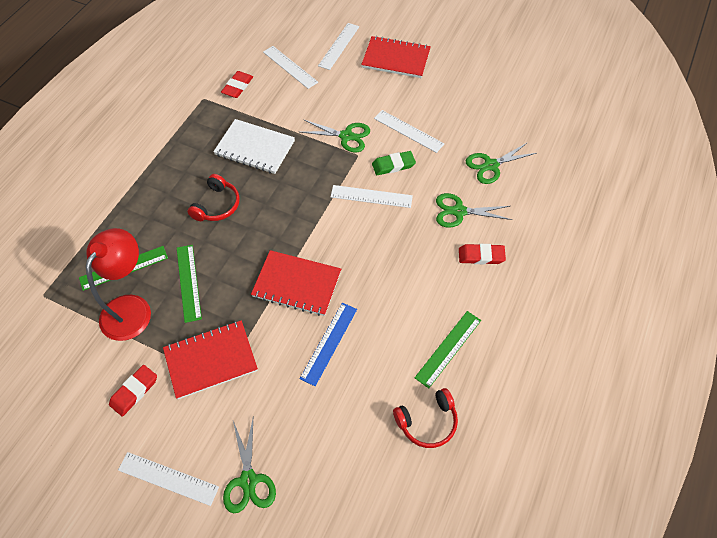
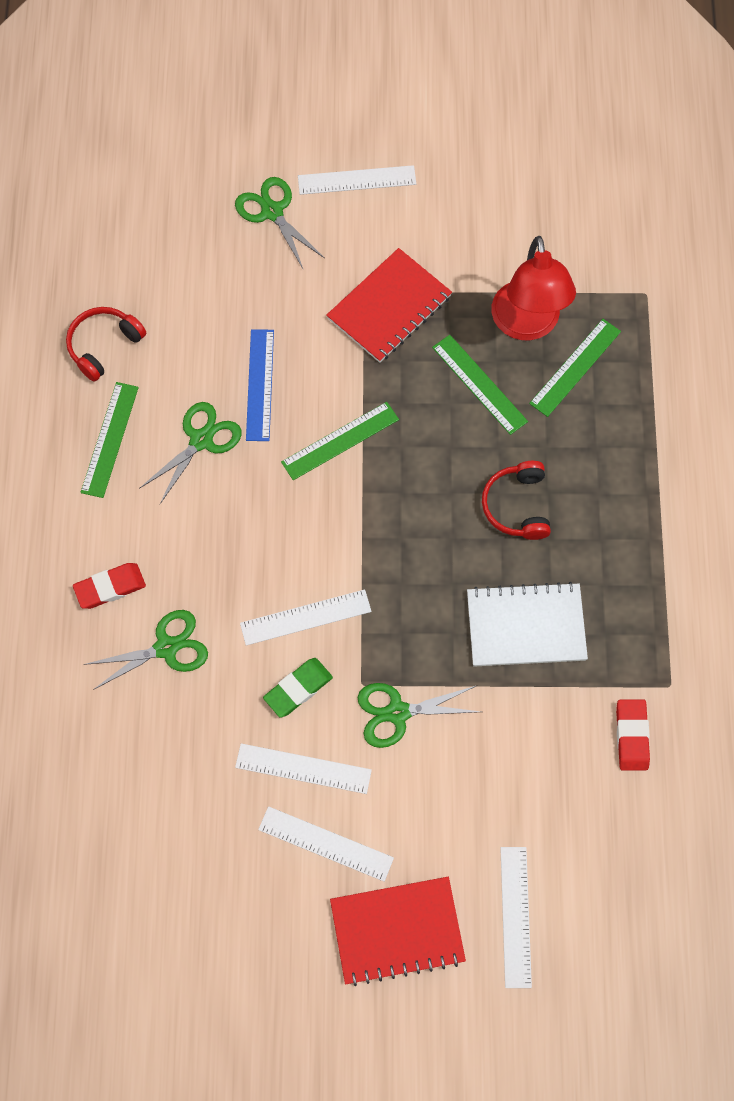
camera: 155 degrees right, 10 degrees up
(134, 391) = (453, 240): red eraser -> none
(290, 67) = (572, 822): white ruler -> white ruler (325, 843)
(297, 284) = (340, 441): red notebook -> green ruler
(491, 165) = (145, 756): green scissors -> green scissors (201, 440)

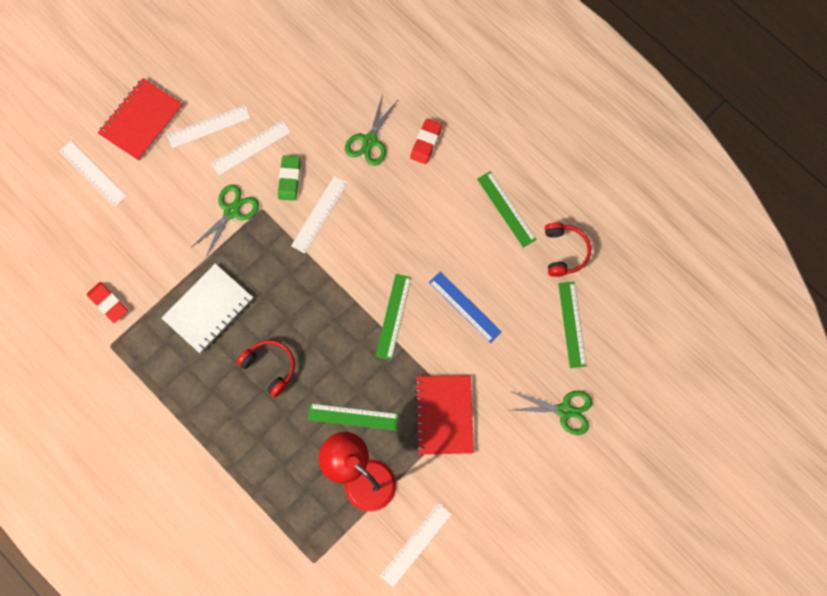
camera: 135 degrees right, 5 degrees up
(201, 440) = (462, 251): green scissors -> none
(357, 180) = (541, 476): white ruler -> white ruler (416, 544)
(575, 367) = (311, 477): green ruler -> green ruler (572, 324)

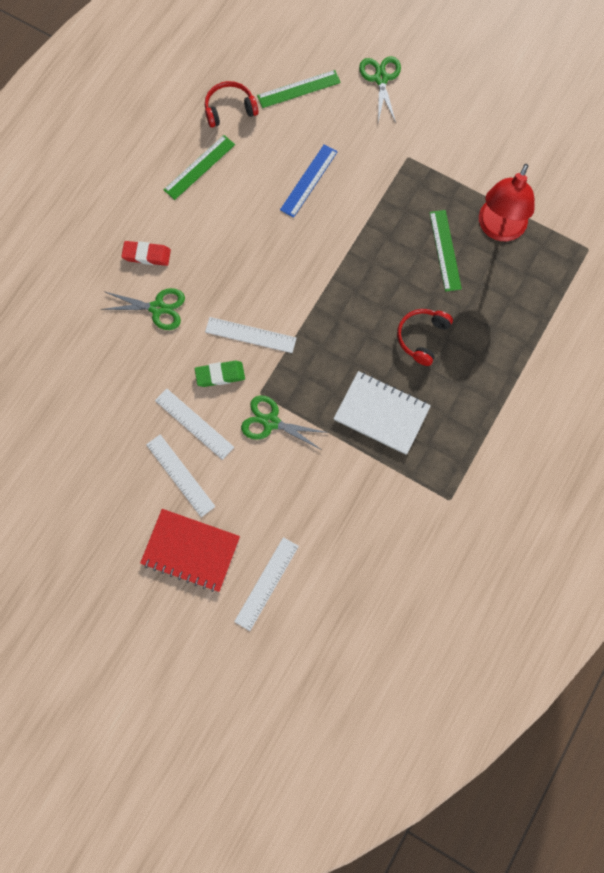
camera: 105 degrees left, 0 degrees up
(108, 303) = (406, 516): red eraser -> none
(393, 316) = (337, 240): green ruler -> none
(416, 544) = (541, 169): white ruler -> none
(444, 415) = (417, 174): red notebook -> none

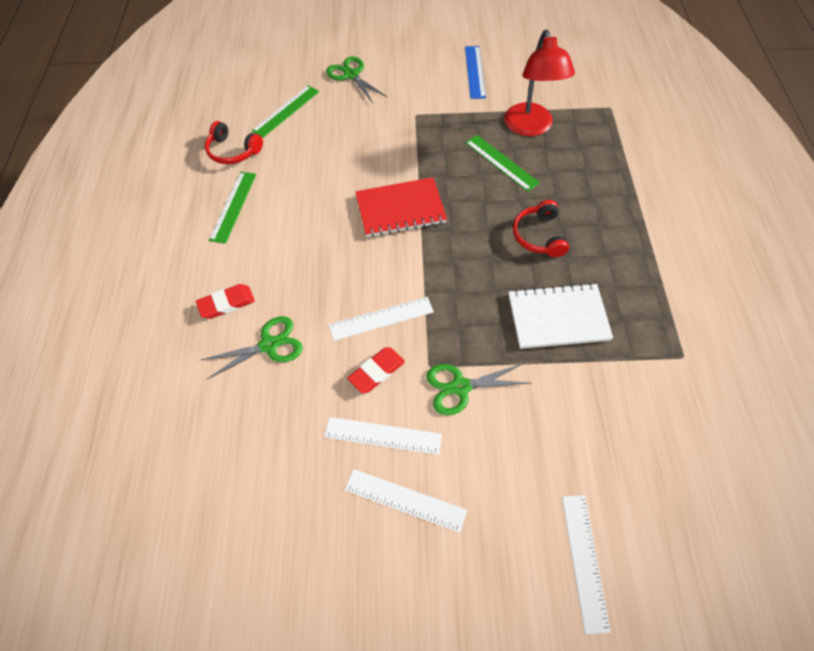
camera: 30 degrees left, 15 degrees down
(190, 550) = (475, 580): red notebook -> red notebook (400, 209)
(220, 375) = (376, 372): green eraser -> red eraser
(229, 109) = (233, 151): red headphones -> red headphones turned 105 degrees counterclockwise
(309, 180) = (343, 169): blue ruler -> blue ruler (475, 72)

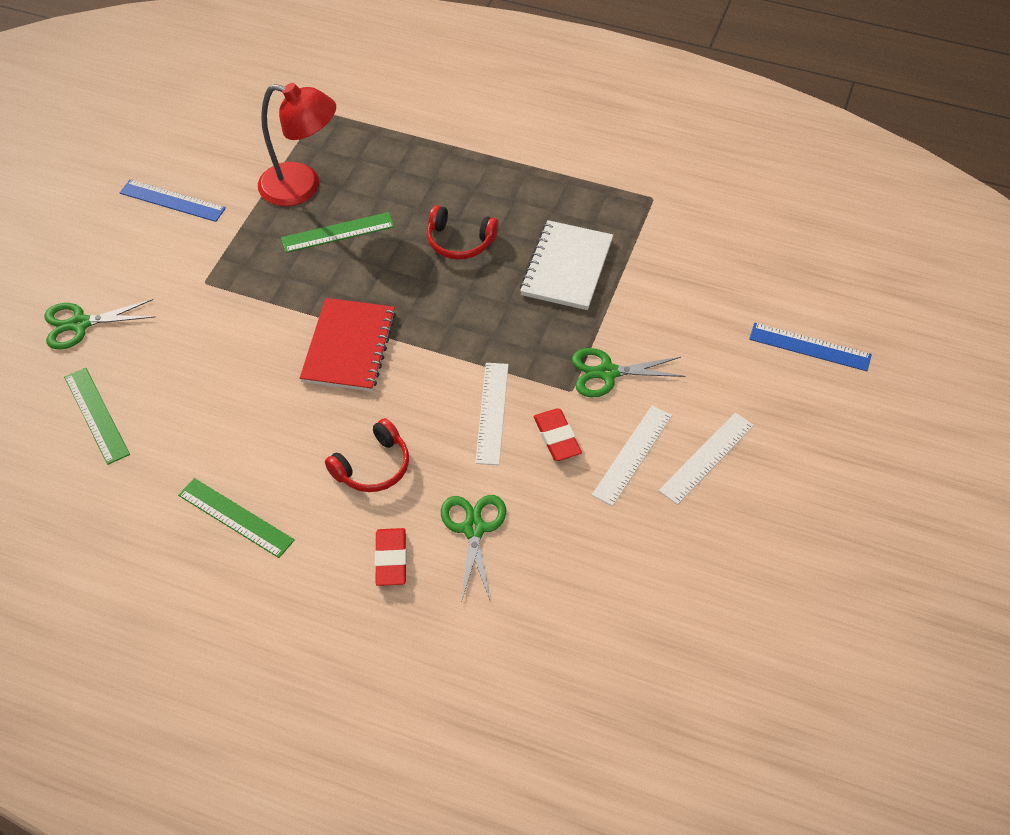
camera: 70 degrees left, 5 degrees down
(233, 151) = (132, 495): red headphones -> red headphones (373, 467)
(460, 387) = (607, 373): green scissors -> green scissors turned 75 degrees clockwise
(584, 561) = (809, 347): white ruler -> blue ruler

